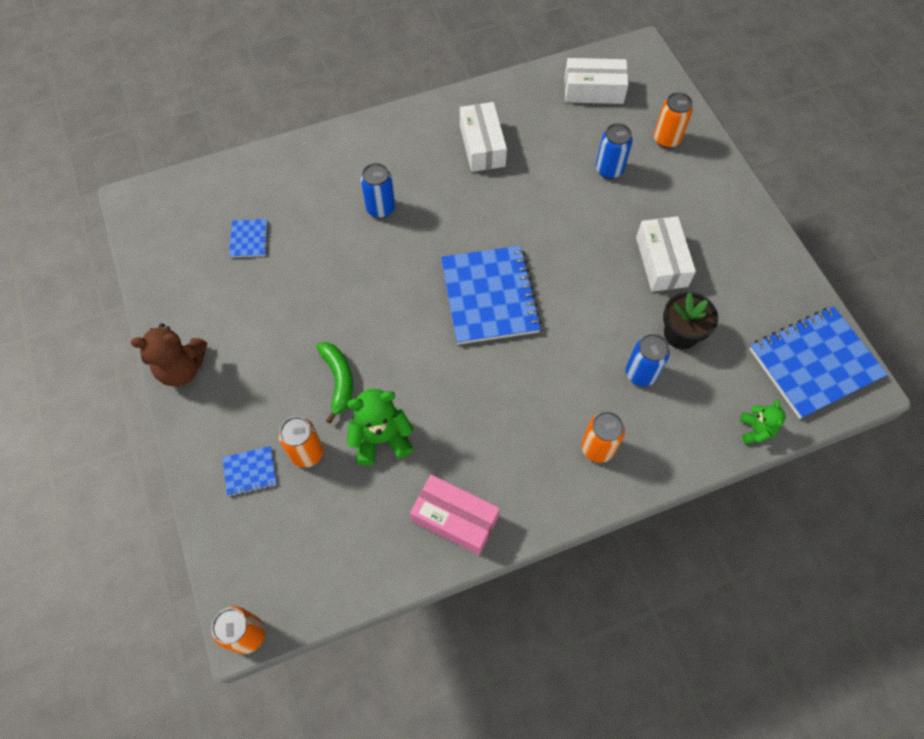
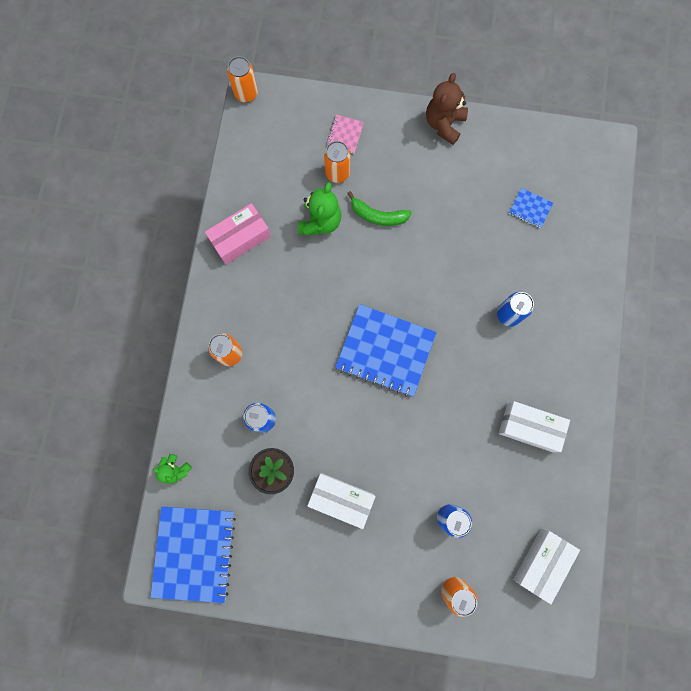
camera: 120 degrees right, 15 degrees up
(250, 471) = (345, 135): blue notebook -> pink notebook

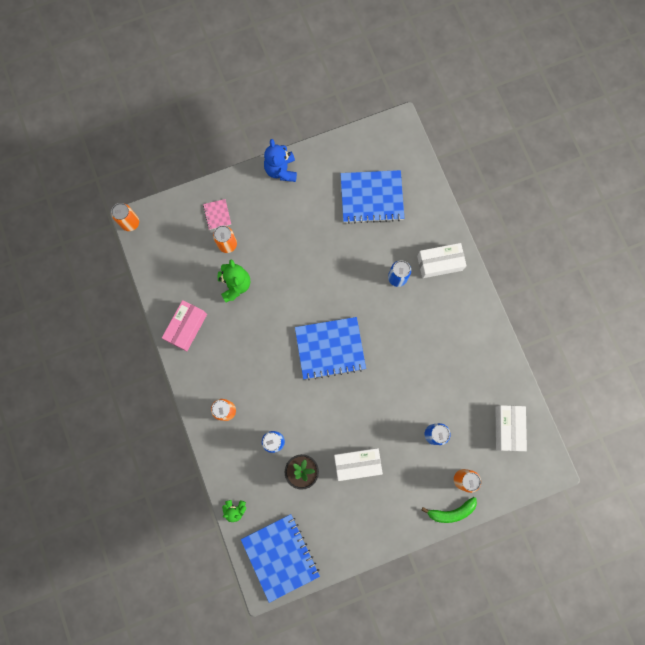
camera: 30 degrees left, 0 degrees up
(378, 215) = (272, 259): green banana -> green banana (451, 511)
(444, 124) = (281, 170): brown teddy bear -> blue teddy bear
(529, 427) = (452, 345): white box -> white box (439, 263)
(530, 208) = (371, 197): blue notebook -> blue notebook, size x2.23

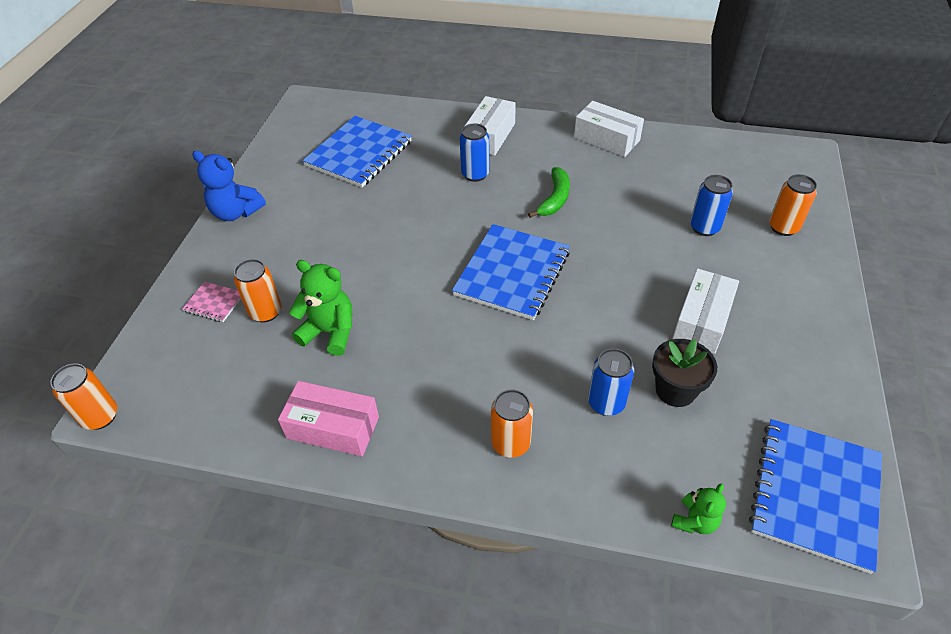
camera: 55 degrees left, 30 degrees down
(186, 327) = (333, 427): pink box -> pink box turned 45 degrees counterclockwise
(280, 556) = (815, 494): blue notebook -> blue notebook turned 75 degrees counterclockwise
(451, 511) = (825, 256): green banana -> green banana (555, 198)
(508, 428) = (735, 165): white box -> white box (606, 139)

